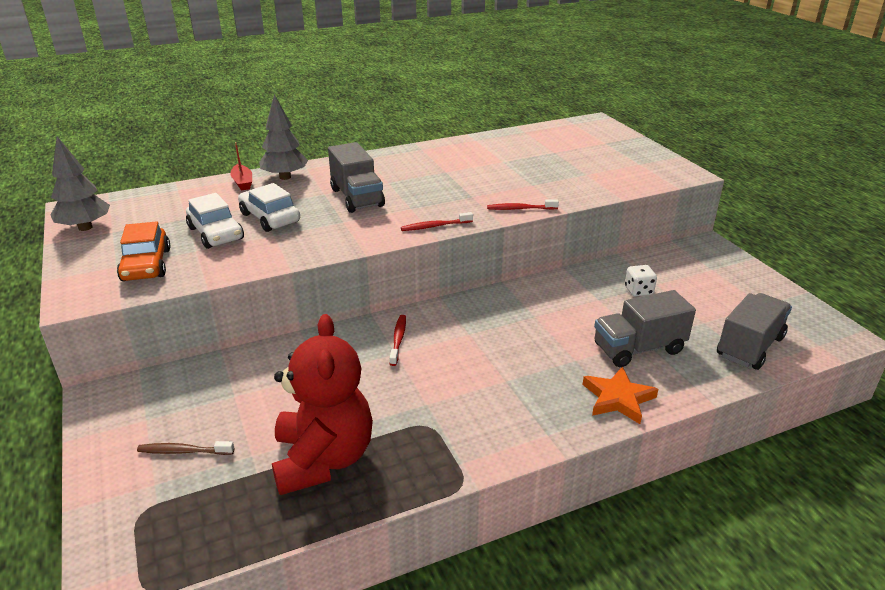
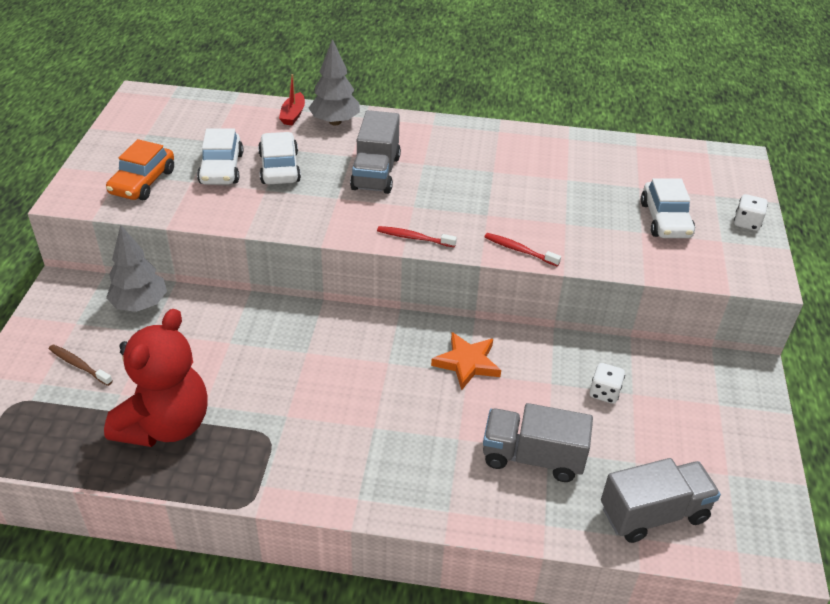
camera: 30 degrees right, 10 degrees up
(85, 227) = (131, 121): grey tree -> grey tree (140, 304)
(398, 339) = (321, 339): red toothbrush -> none
(592, 163) = (665, 220): none -> white car
(618, 398) = (456, 498): orange star -> orange star (467, 363)
(641, 150) = (746, 223): none -> white dice

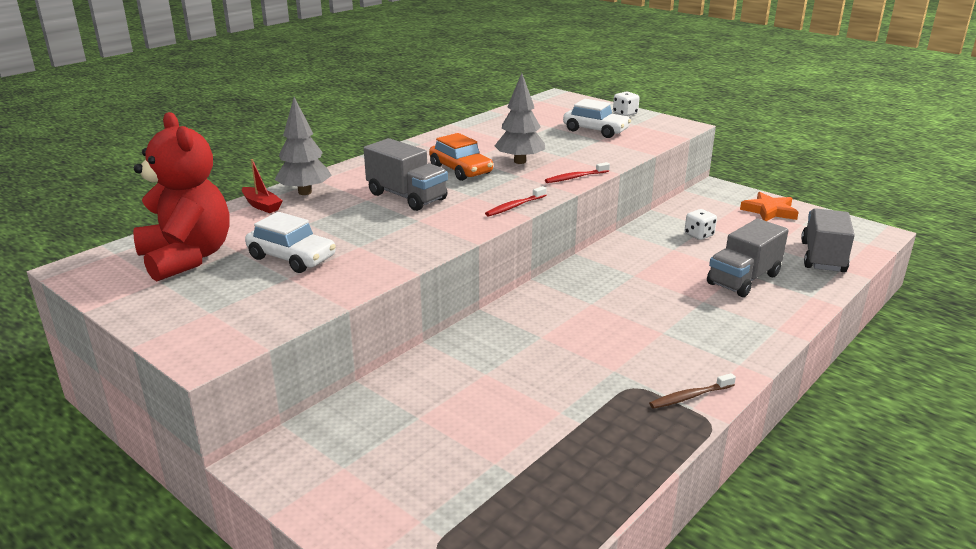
camera: 55 degrees left, 15 degrees down
(79, 365) = (420, 482): brown toothbrush -> brown toothbrush (690, 396)
(140, 304) = (366, 413): grey tree -> grey tree (520, 161)
(143, 182) = (247, 303): orange car -> orange car (461, 170)
(166, 425) = (568, 443): red teddy bear -> red teddy bear (187, 258)
(279, 167) = (335, 231): white car -> none
(467, 363) = (623, 272): orange star -> orange star (769, 211)

